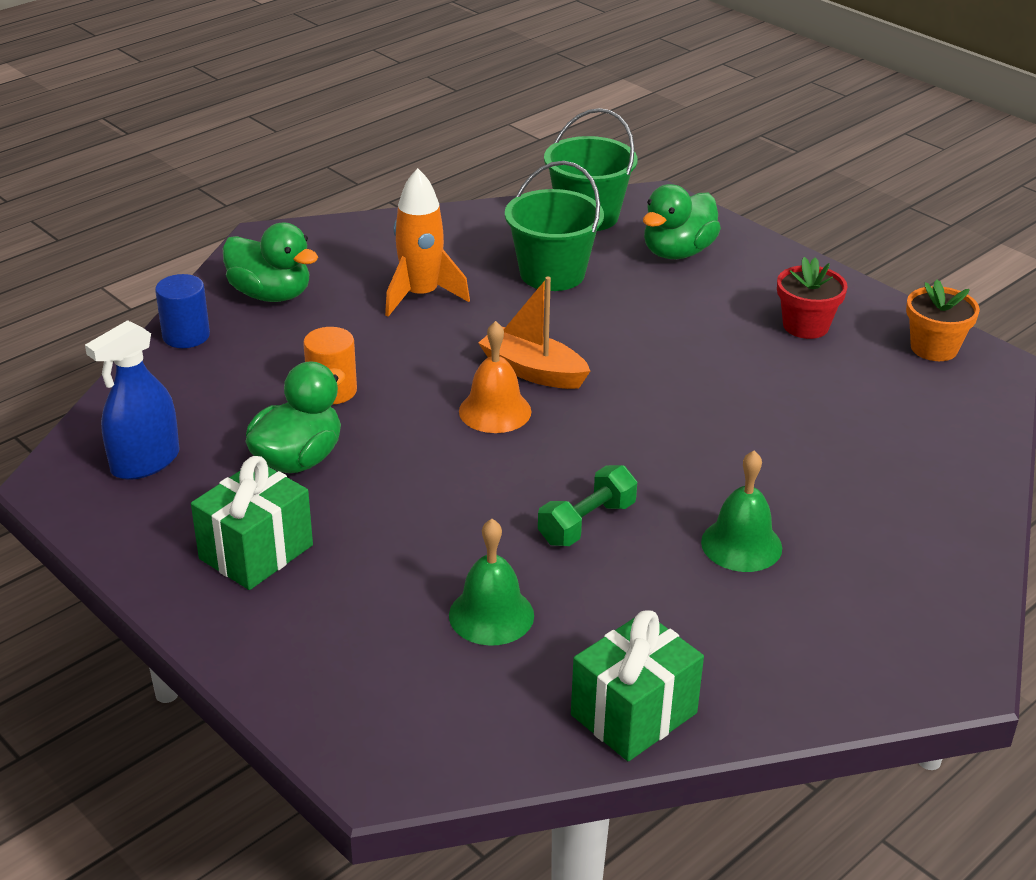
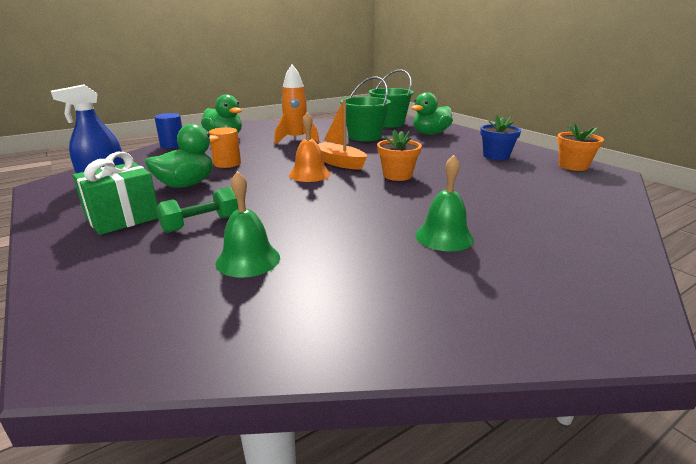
camera: 10 degrees right, 10 degrees down
(587, 523) = (340, 220): green dumbbell -> green dumbbell (201, 224)
(633, 714) = (325, 335): green gift -> none
(645, 402) = (397, 175): none -> orange flower pot
(805, 326) = (496, 156): red flower pot -> blue flower pot

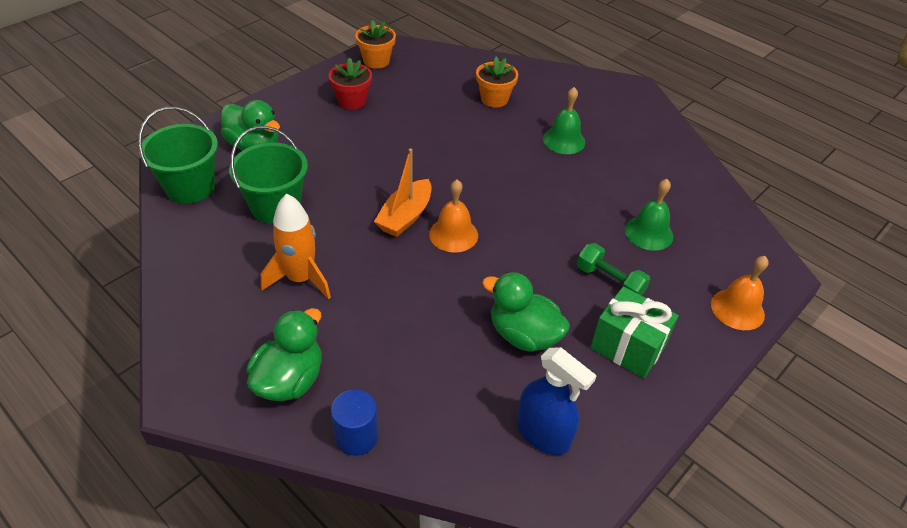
camera: 105 degrees left, 20 degrees up
(76, 292) = (737, 309): none -> orange bell
(227, 163) = (436, 323): orange cylinder -> none
(397, 175) = (437, 168): orange flower pot -> orange flower pot (494, 99)
(496, 156) = (352, 101): blue flower pot -> red flower pot

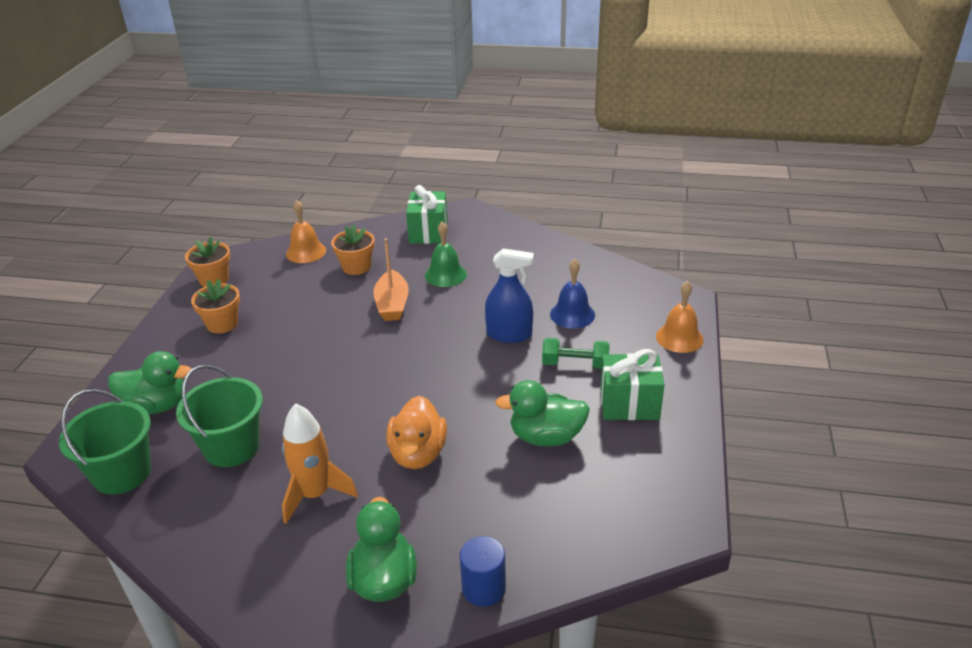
camera: 30 degrees left, 10 degrees down
(352, 101) = (222, 324): red flower pot -> orange flower pot
(405, 216) = (364, 396): orange boat -> orange boat (392, 304)
(405, 289) = (418, 454): none -> orange duck
(453, 234) = (420, 390): orange bell -> orange bell (306, 252)
(543, 433) = (624, 499): blue spray bottle -> blue spray bottle (509, 334)
(582, 94) = (428, 232): none -> green gift
(648, 233) = (572, 314): green bell -> blue bell

